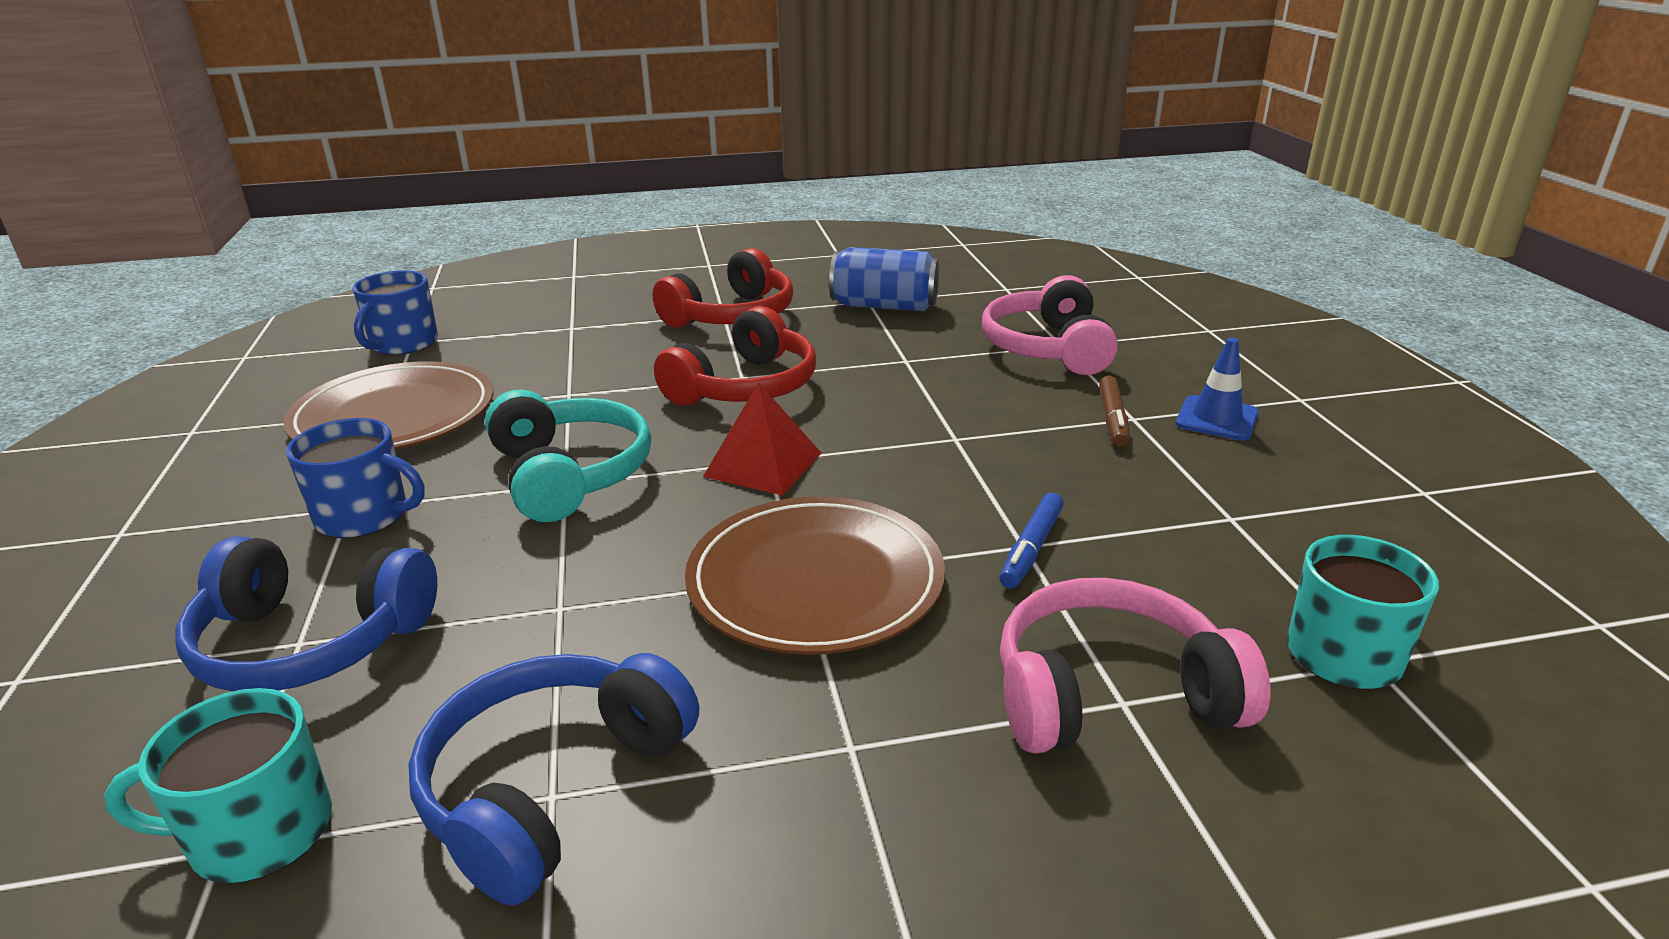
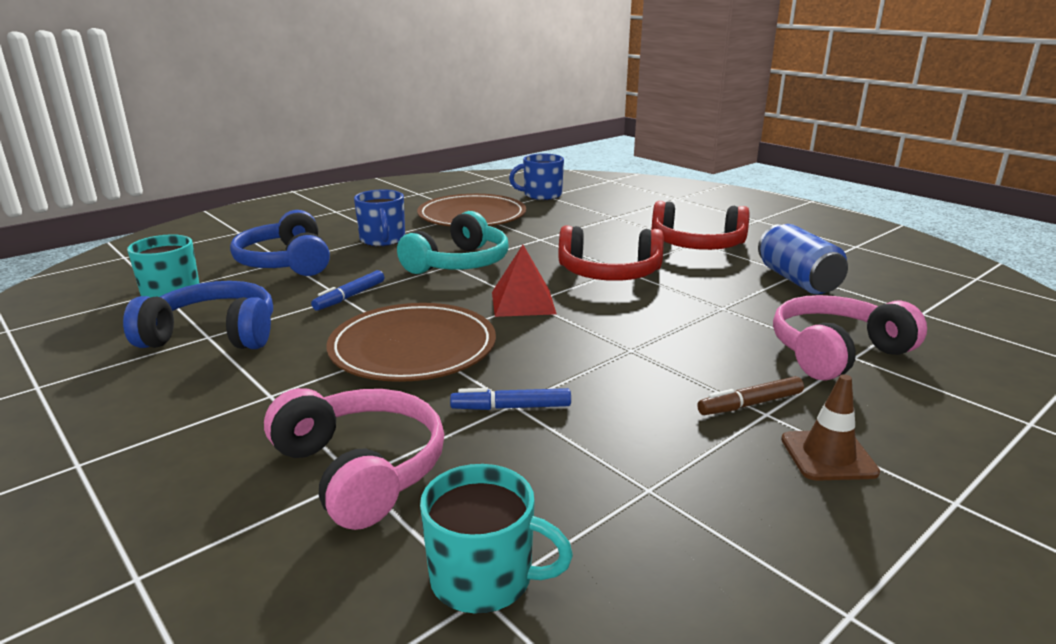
camera: 60 degrees right, 5 degrees down
(569, 600) = (350, 296): none -> blue marker
(1216, 419) = (828, 456): blue traffic cone -> brown traffic cone

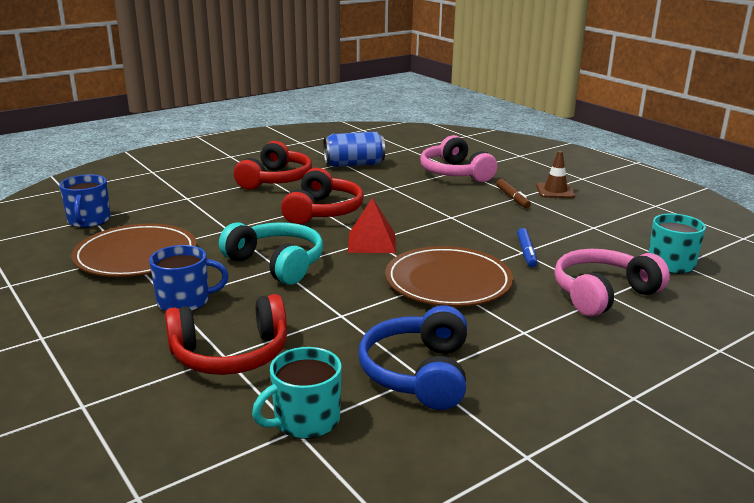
camera: 85 degrees left, 0 degrees up
(287, 262) = (230, 354): blue headphones -> red headphones
(350, 296) = (342, 311): blue marker -> none

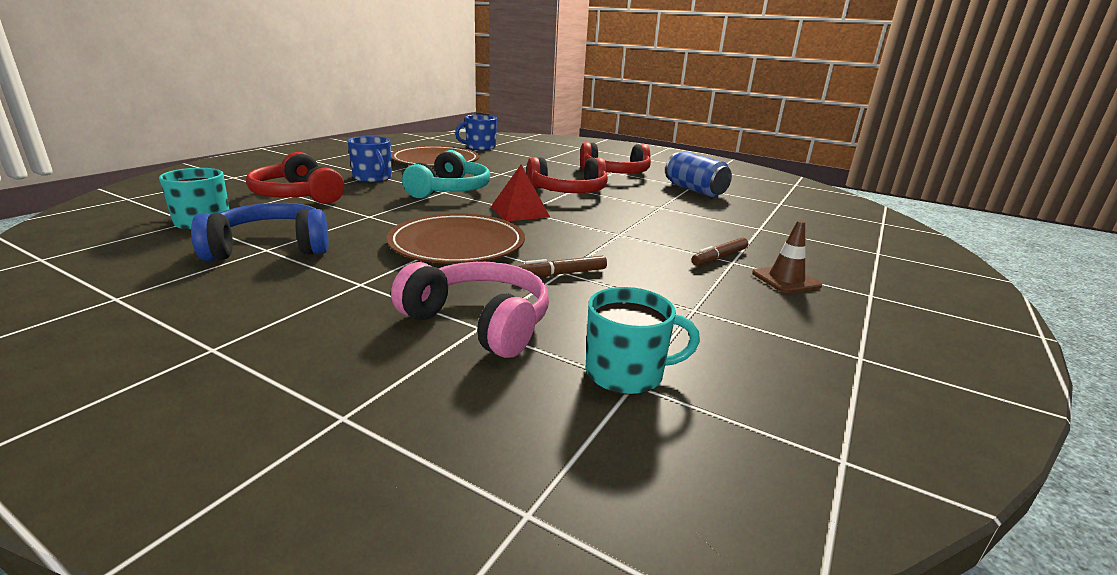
camera: 65 degrees right, 0 degrees up
(455, 173) = (748, 226): pink headphones -> none
(526, 252) = (563, 273): blue marker -> brown marker

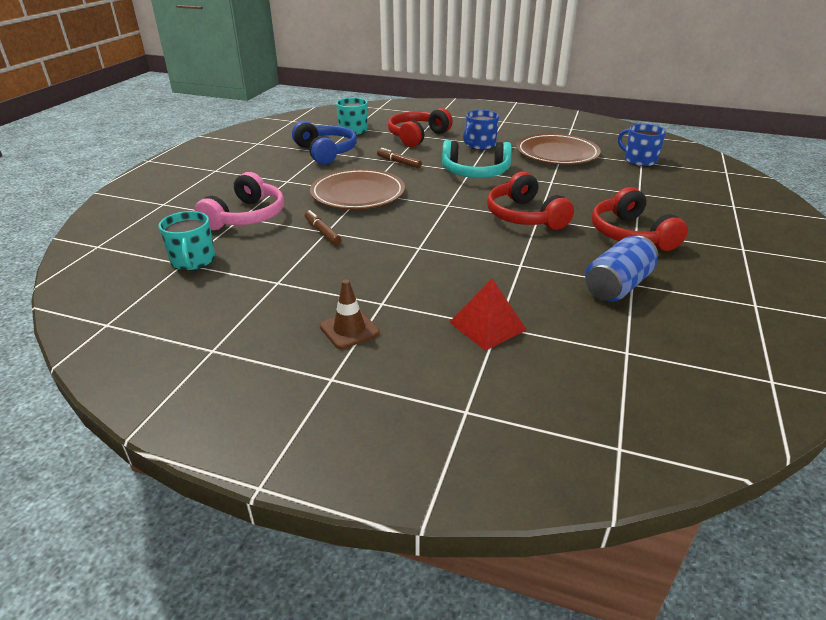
camera: 80 degrees right, 10 degrees up
(519, 212) = (444, 203): red pyramid -> red pyramid (487, 326)
(719, 257) = (388, 296): brown marker -> brown marker (399, 162)

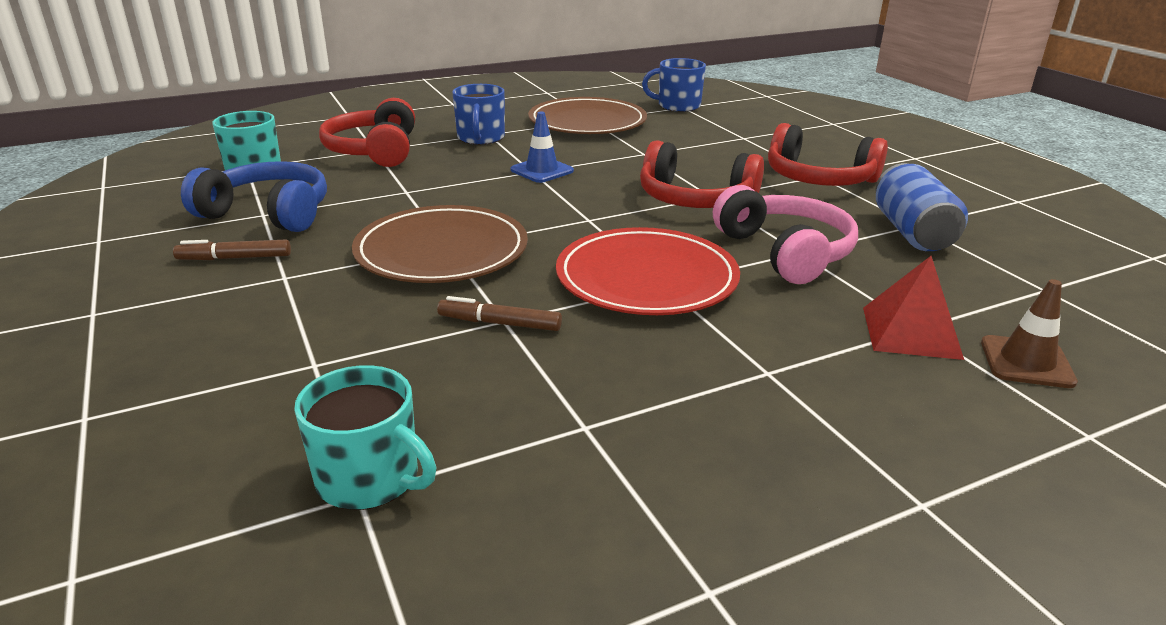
camera: 45 degrees left, 5 degrees down
(246, 216) = (321, 359): pink headphones -> pink headphones (785, 252)
(349, 329) = (806, 428): brown traffic cone -> brown traffic cone (1026, 362)
(399, 162) = (416, 191): brown marker -> brown marker (234, 258)
(416, 242) = (646, 278): none -> red plate
(475, 172) = (542, 170): turquoise headphones -> blue traffic cone

